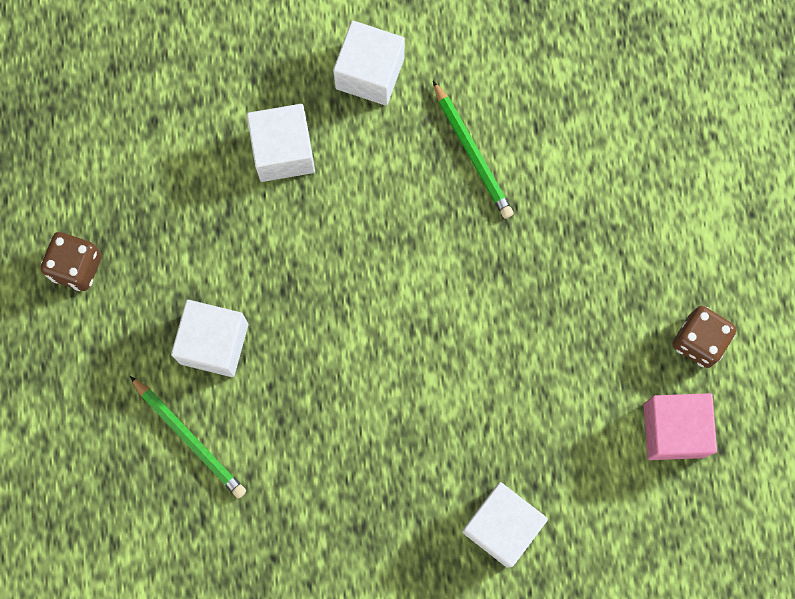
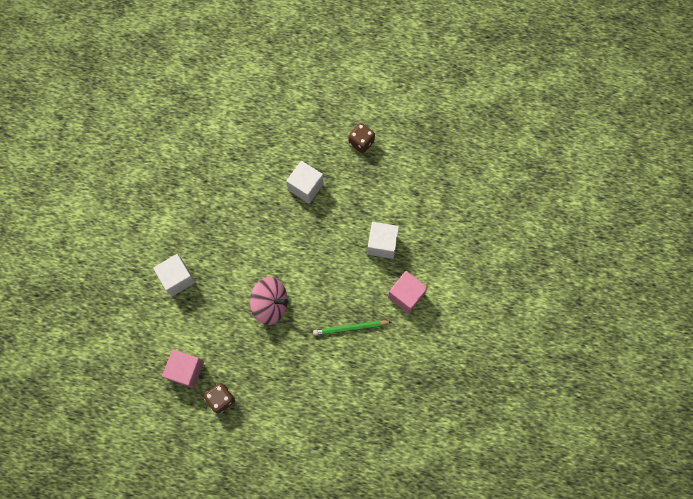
camera: 110 degrees right, 5 degrees down
(190, 438) = (269, 164): green pencil -> none
(370, 73) = (406, 295): white cube -> pink cube
(484, 319) = (270, 304): none -> pink spinning top

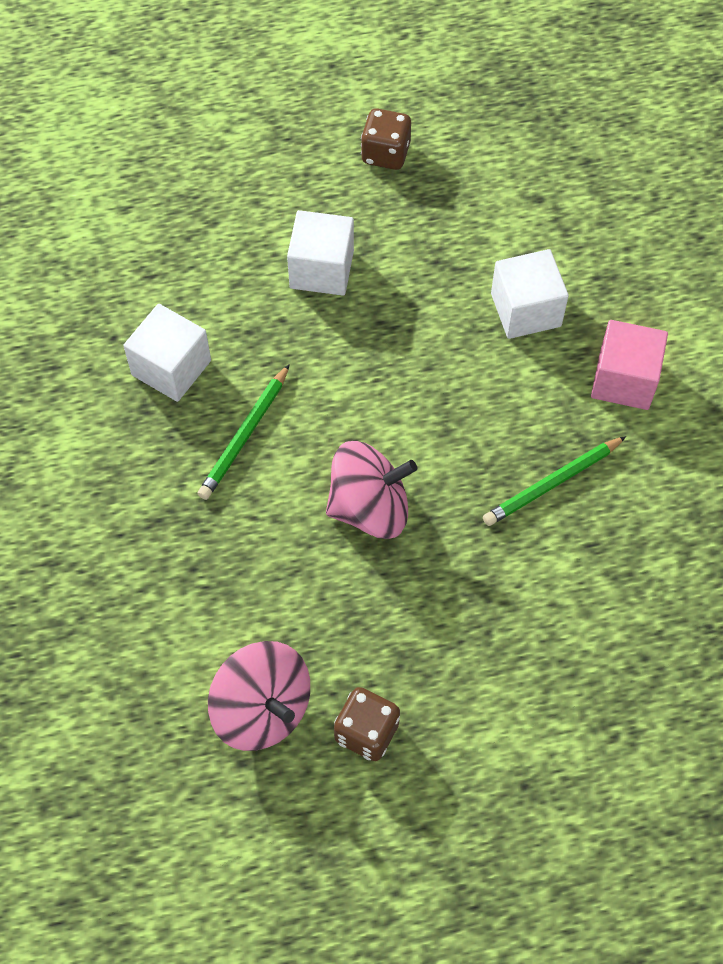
camera: 25 degrees left, 10 degrees down
(177, 278) = (150, 539): white cube -> white cube (171, 368)
(186, 370) = (262, 709): pink cube -> pink spinning top
(236, 249) = (245, 435): none -> green pencil

